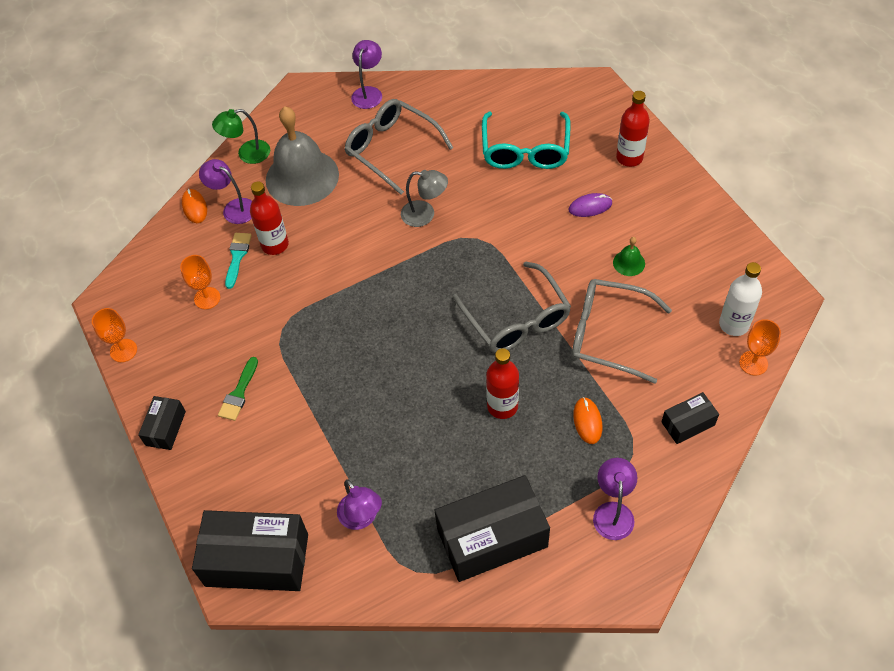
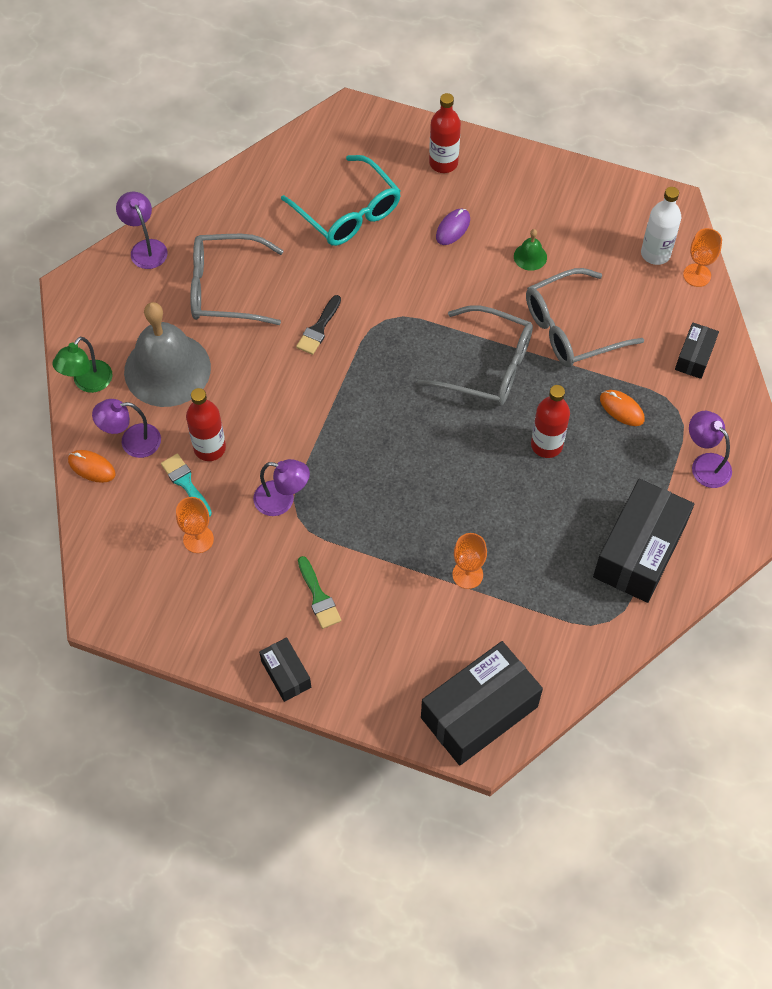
camera: 45 degrees left, 5 degrees up
(123, 350) = (170, 640): orange goblet -> orange goblet (467, 574)
(362, 518) = (527, 615): purple lamp -> purple lamp (282, 500)
(425, 214) = (319, 328): grey lamp -> black brush

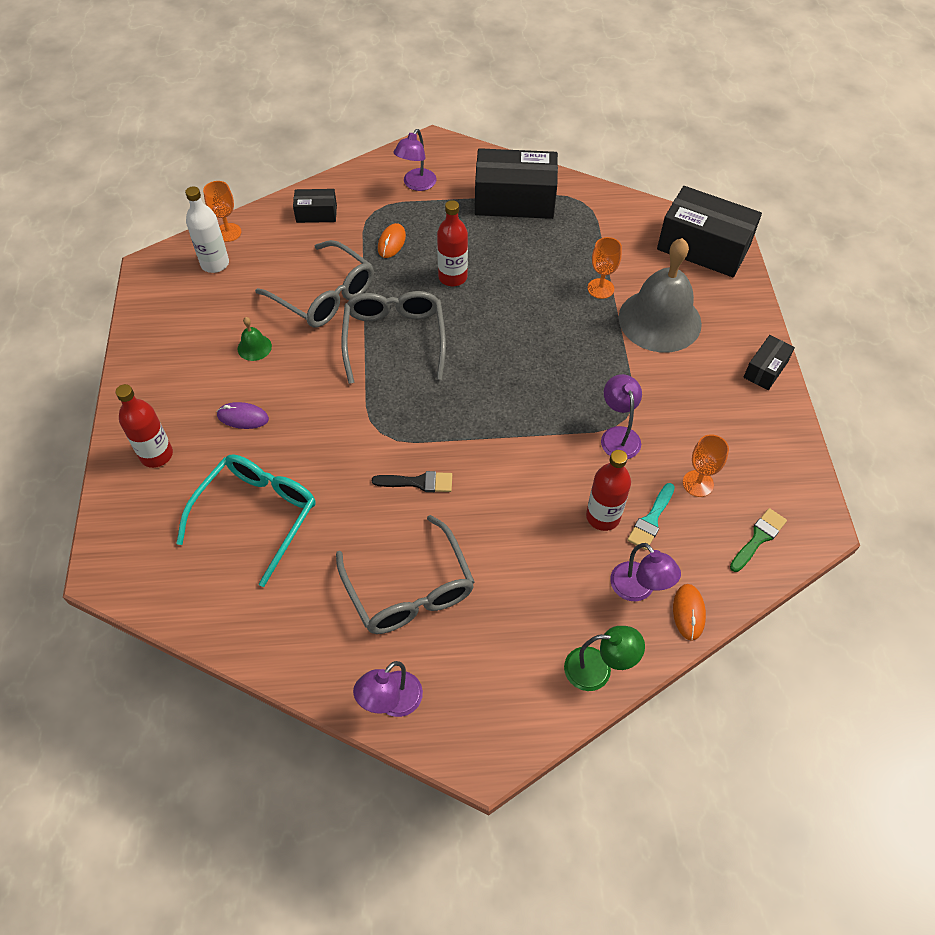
camera: 115 degrees left, 5 degrees down
(167, 369) = (538, 598): grey bell -> grey bell (659, 320)
(319, 597) = (686, 374): green brush -> green brush (758, 538)

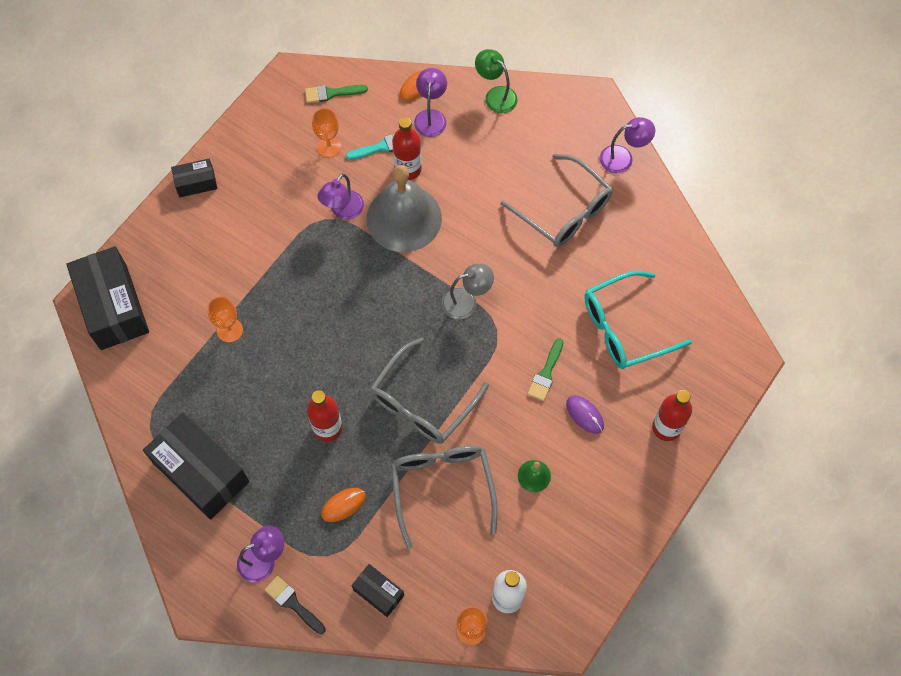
camera: 140 degrees left, 10 degrees up
(304, 427) = (546, 373): none -> green brush
(409, 589) = (564, 210): grey glasses -> grey glasses turned 120 degrees clockwise
(418, 482) = (501, 274): black brush -> black brush (293, 603)
(429, 437) = (466, 302): none -> grey lamp
(659, 320) = (219, 271): grey bell -> grey bell (404, 218)

